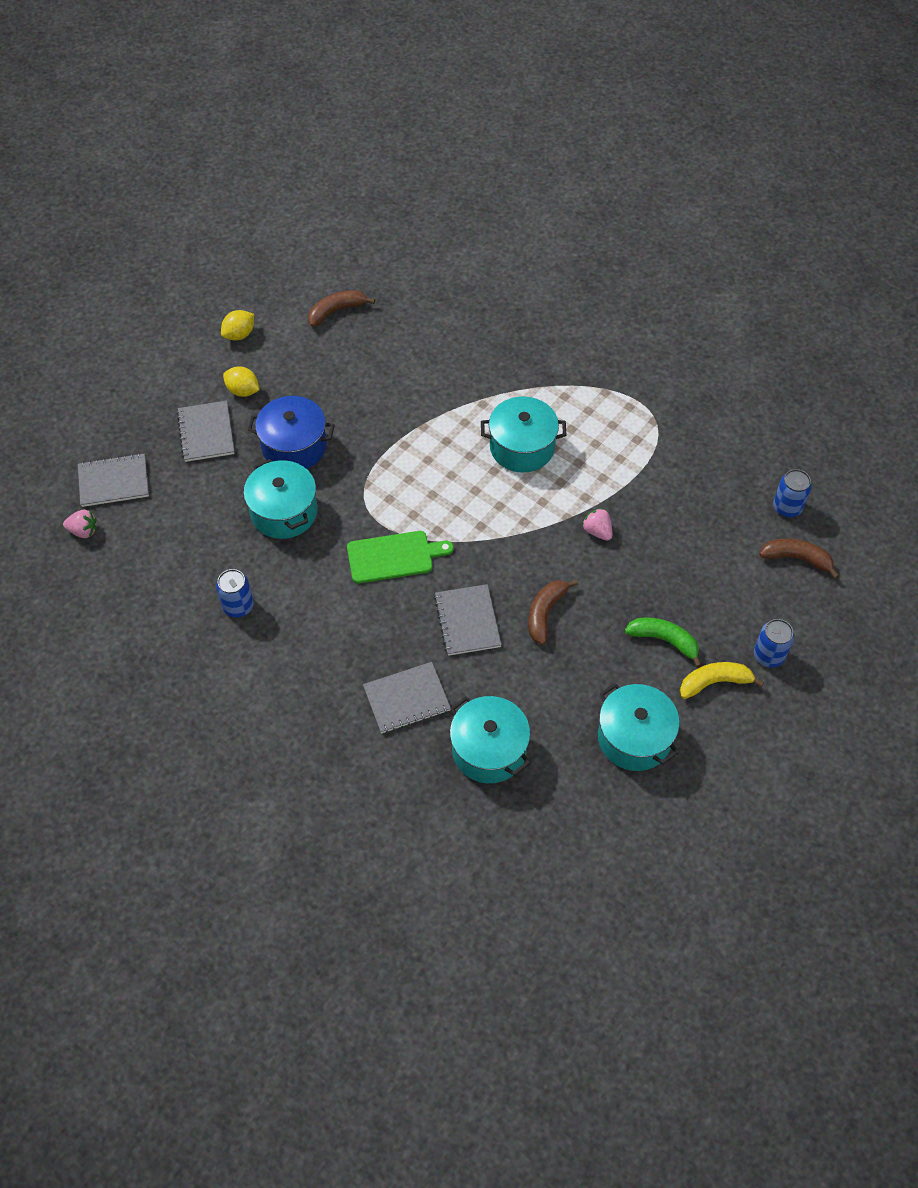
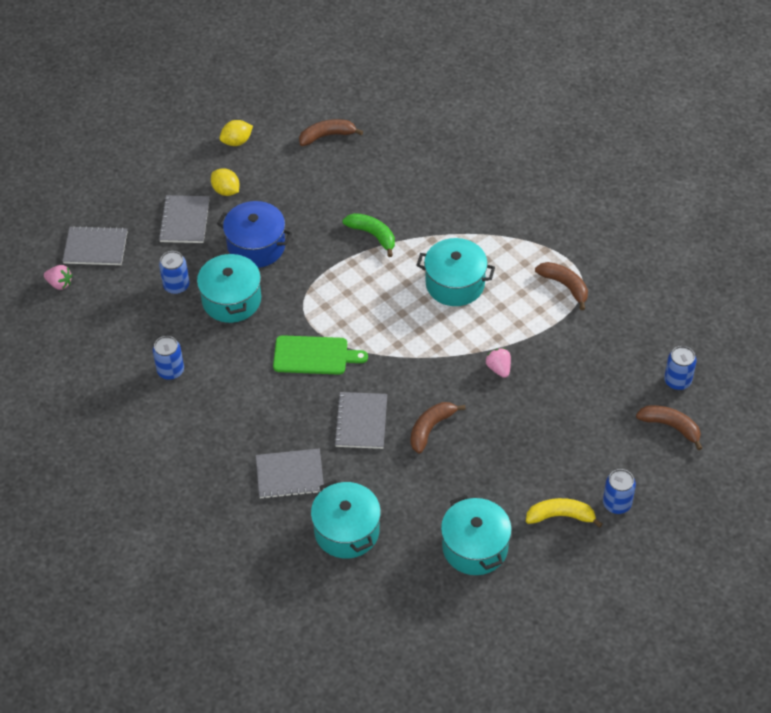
camera: 15 degrees right, 5 degrees down
(217, 508) = (176, 286): none -> blue can
(638, 427) = (565, 286): none -> brown banana
(664, 640) = (528, 472): green banana -> green banana (372, 235)

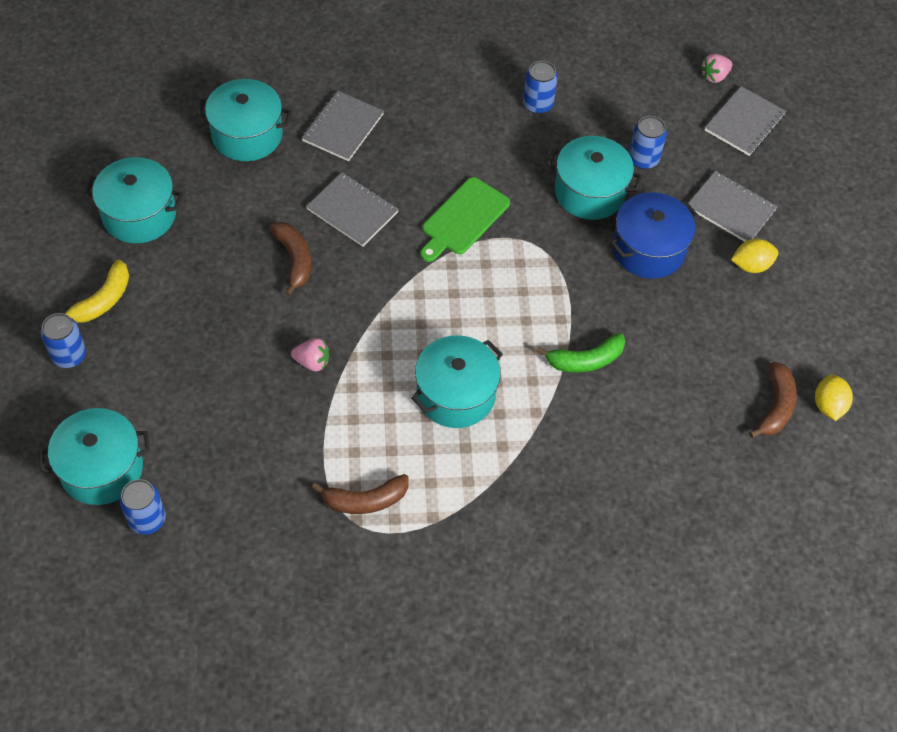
camera: 120 degrees right, 5 degrees up
(237, 141) = (824, 314): yellow lemon -> yellow lemon (828, 405)
(670, 426) = (102, 469): brown banana -> turquoise pot

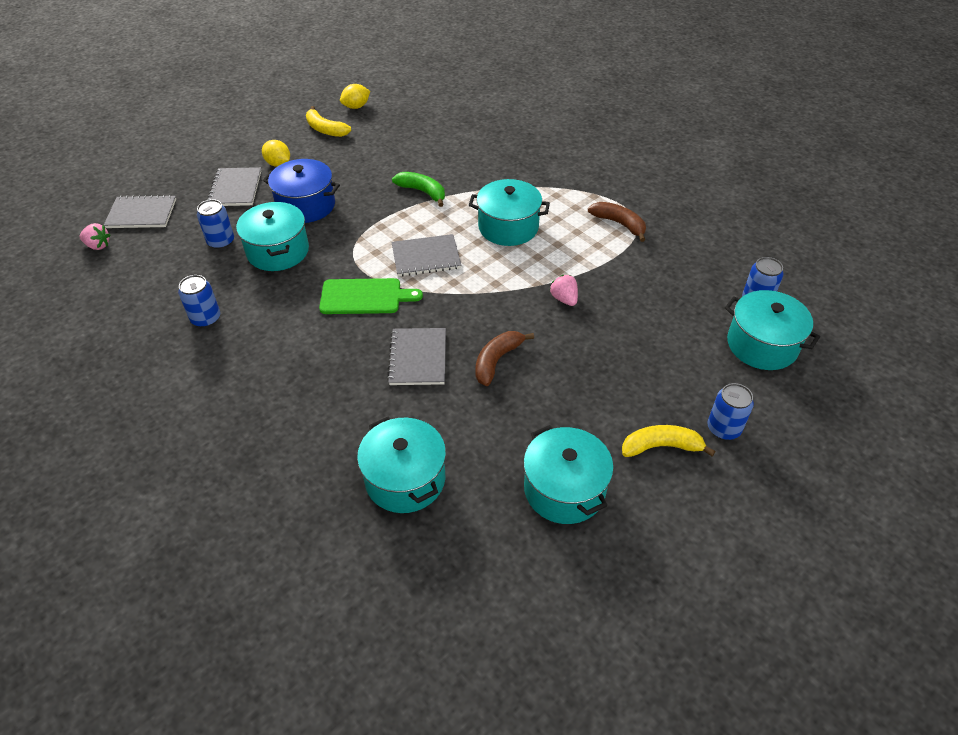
camera: 125 degrees left, 10 degrees down
(343, 127) = (336, 418): grey notebook -> grey notebook (426, 257)
(775, 406) = (376, 121): brown banana -> none
(795, 345) = (325, 129): none -> yellow banana

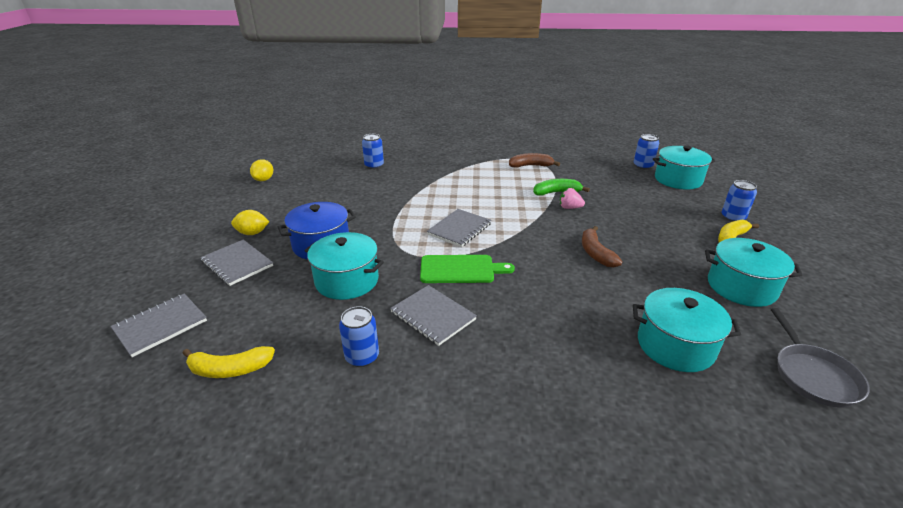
camera: 45 degrees left, 15 degrees down
(98, 245) = (144, 375): pink strawberry -> none
(221, 242) = (284, 301): blue can -> blue can (374, 165)
(325, 129) = (260, 199): yellow banana -> yellow banana (230, 369)
(364, 297) = (460, 269): green cutting board -> green cutting board turned 45 degrees clockwise
(418, 358) = (555, 279): grey notebook -> grey notebook (433, 316)
(422, 192) = (395, 200): green banana -> green banana (556, 192)
(462, 590) = (813, 375): none -> grey pan
(508, 227) = (479, 192): turquoise pot -> none

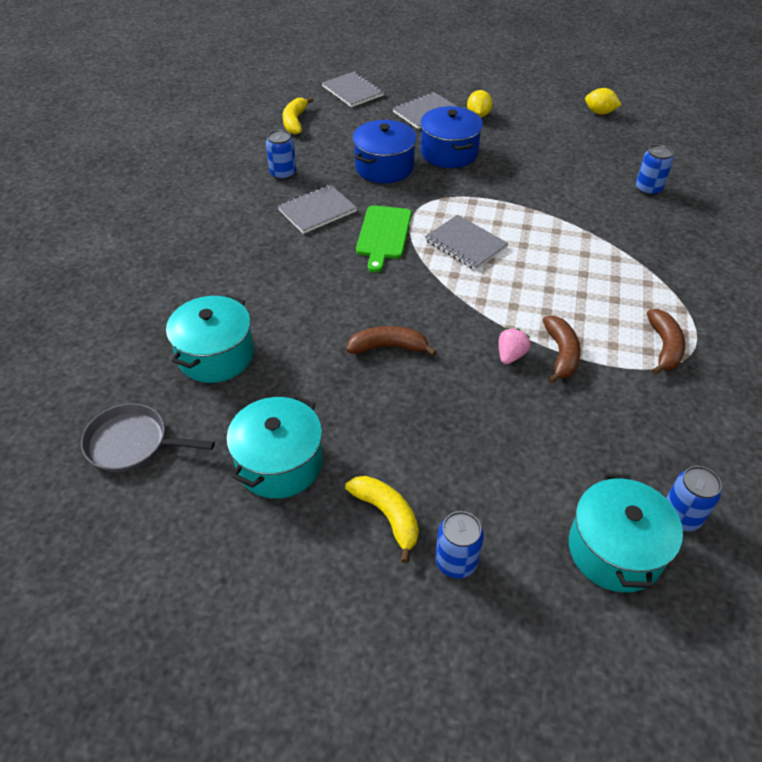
camera: 100 degrees right, 15 degrees up
(347, 280) = (384, 167): turquoise pot -> blue pot
(556, 192) = (561, 354): green banana -> brown banana

